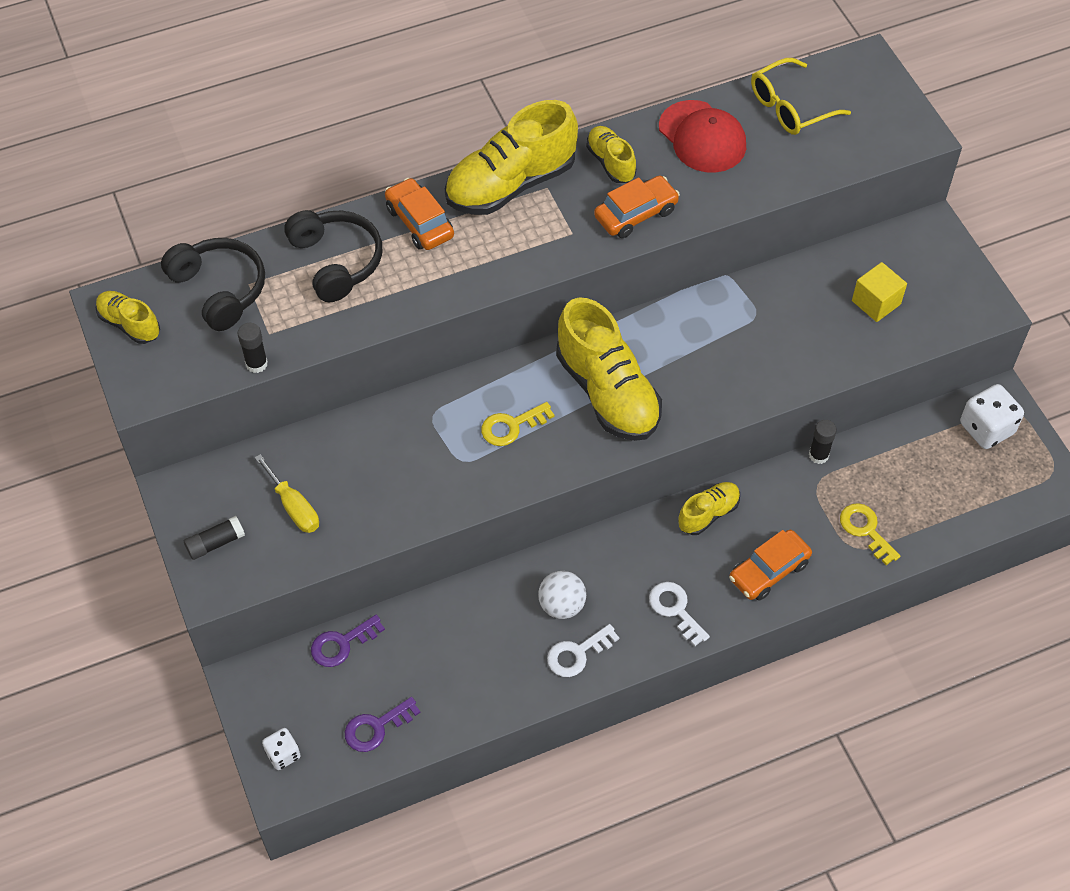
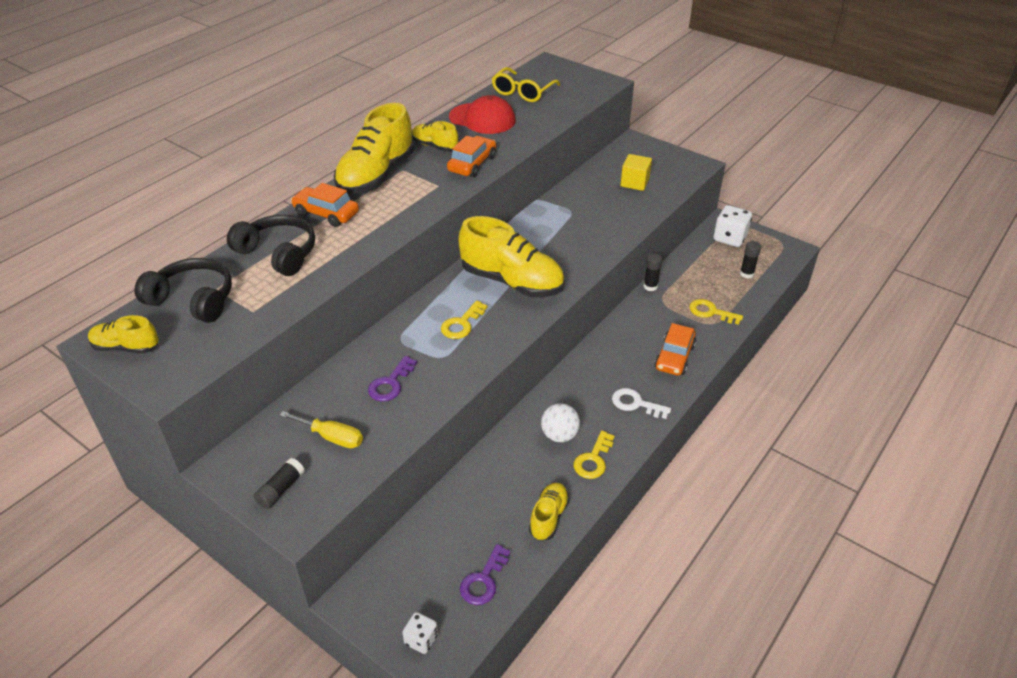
camera: 30 degrees left, 15 degrees down
(256, 364) = (255, 332): black glue stick -> black glue stick (746, 274)
(342, 644) = (416, 535): purple key -> purple key (390, 383)
(577, 654) = (593, 459): white key -> yellow key
(708, 514) = (611, 342): yellow shoe -> yellow shoe (548, 517)

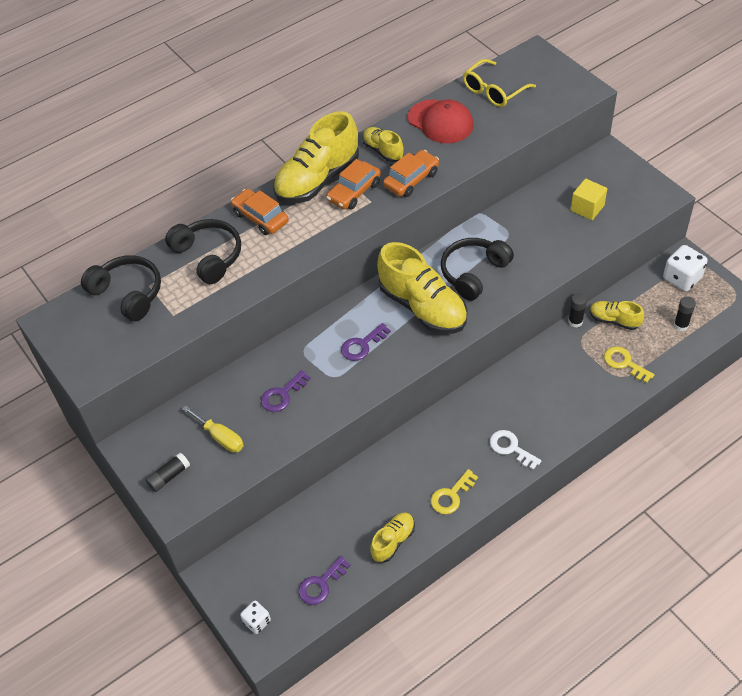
camera: 20 degrees right, 10 degrees up
(126, 347) = (67, 332): yellow shoe -> yellow shoe (614, 320)
(462, 324) = (362, 345): yellow key -> purple key
(551, 246) = (474, 273): none -> black headphones
(559, 435) = (429, 465): white ball -> none
(674, 357) = (567, 406): orange car -> orange car (354, 192)

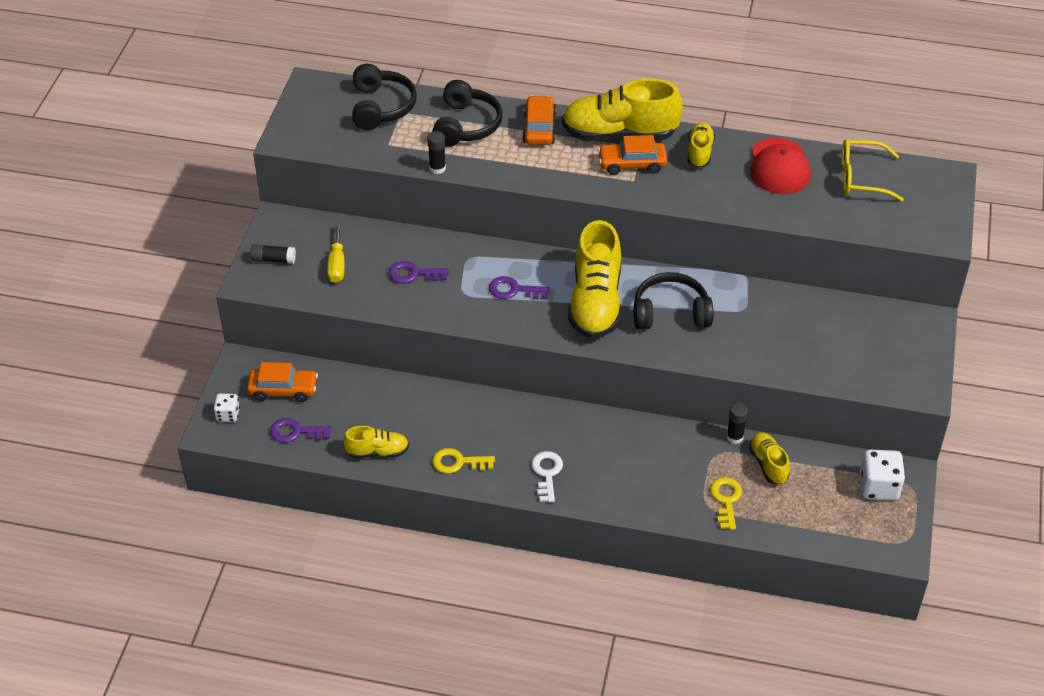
camera: 45 degrees right, 5 degrees down
(411, 179) = (688, 189): orange car -> orange car (283, 389)
(587, 208) = (839, 345): yellow cube -> none
(681, 325) = (819, 517): black glue stick -> black glue stick (437, 168)

